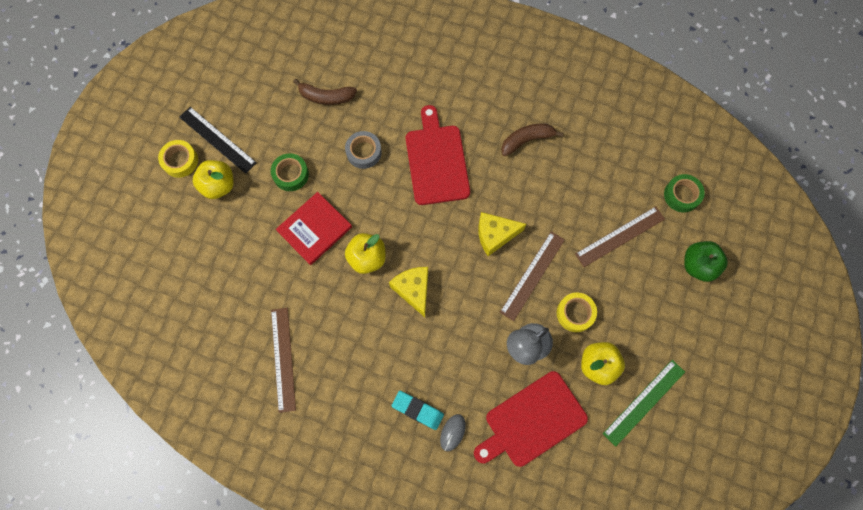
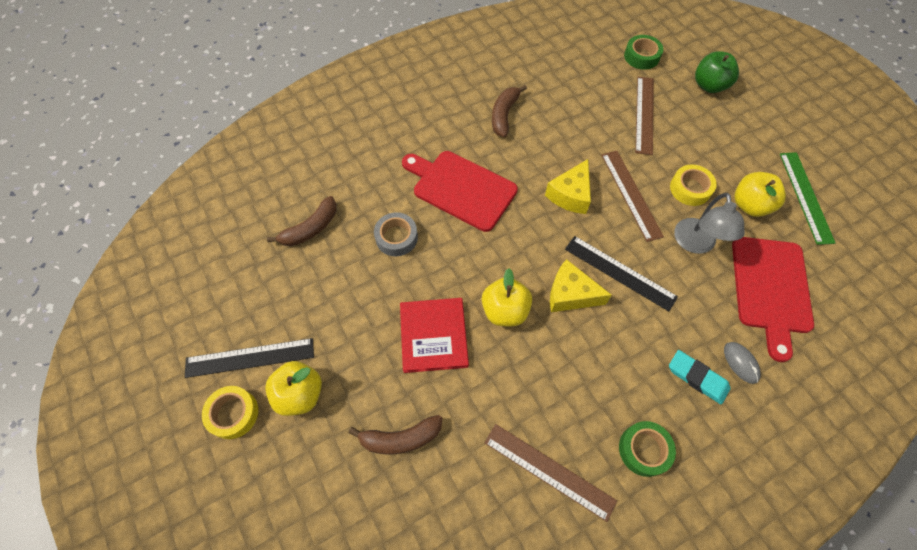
camera: 50 degrees left, 10 degrees down
(237, 261) = (401, 438): none -> brown banana
(291, 174) = (356, 316): green tape -> green tape (644, 450)
(417, 410) = (697, 378): turquoise eraser -> turquoise eraser turned 60 degrees clockwise
(458, 310) = (620, 272): none -> black ruler

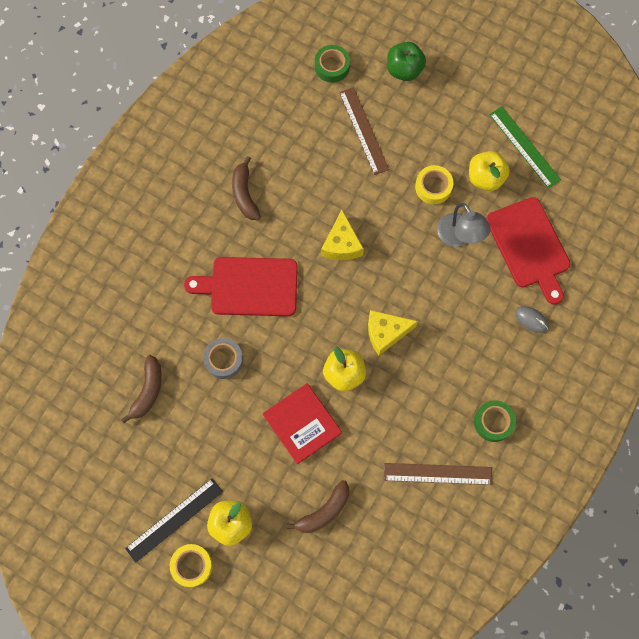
camera: 30 degrees left, 10 degrees up
(620, 272) = (413, 293): black ruler -> none
(631, 194) = (389, 218): brown ruler -> none
(697, 378) = (506, 348): turquoise eraser -> none

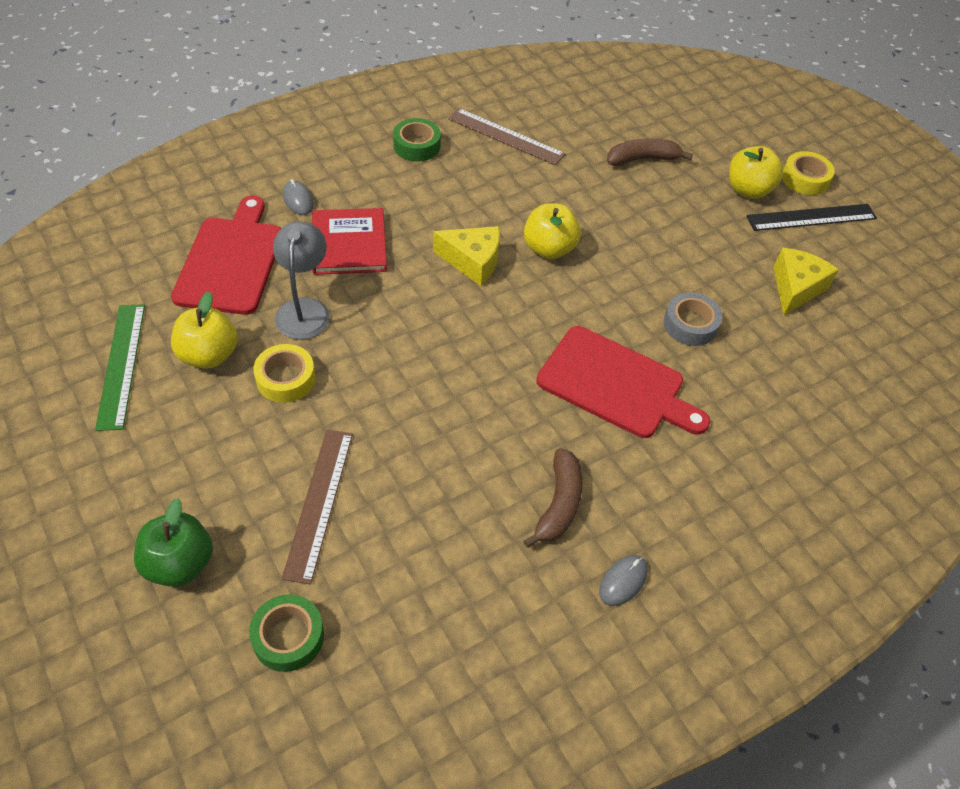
camera: 155 degrees left, 20 degrees down
(148, 391) = (803, 337): brown banana -> none
(193, 171) = (623, 581): none -> grey mouse
(302, 424) = (625, 229): red book -> red book (349, 244)
(341, 244) = (461, 373): yellow cheese -> yellow cheese (796, 288)

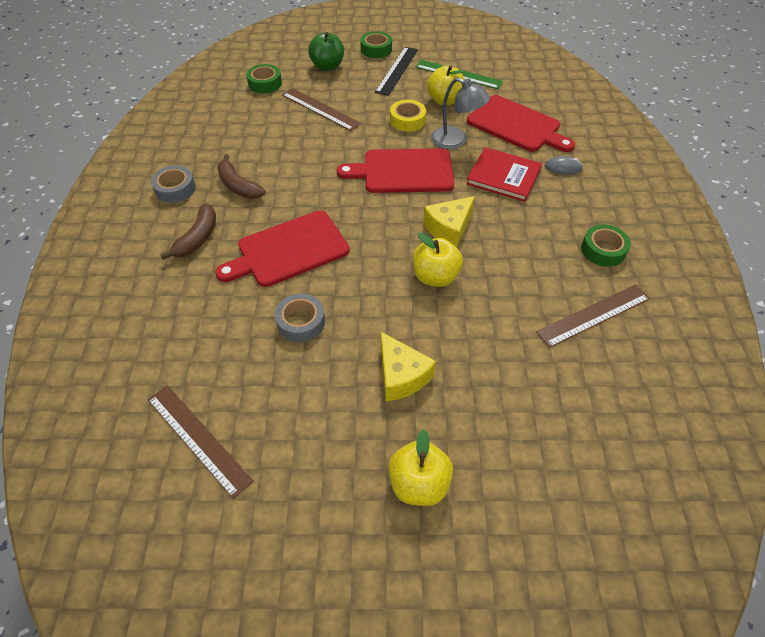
camera: 125 degrees right, 0 degrees up
(82, 515) = (376, 49): none -> green tape
(403, 338) = (403, 171): none -> red cutting board
(623, 581) = (175, 189): grey mouse -> grey tape
(642, 159) = (513, 410): brown banana -> brown banana (198, 238)
(796, 288) = (276, 427): yellow cheese -> yellow cheese (401, 376)
(805, 179) = (402, 565): yellow tape -> none
(811, 217) = (344, 519): black ruler -> black ruler (397, 70)
(855, 333) = (198, 439): none -> brown ruler

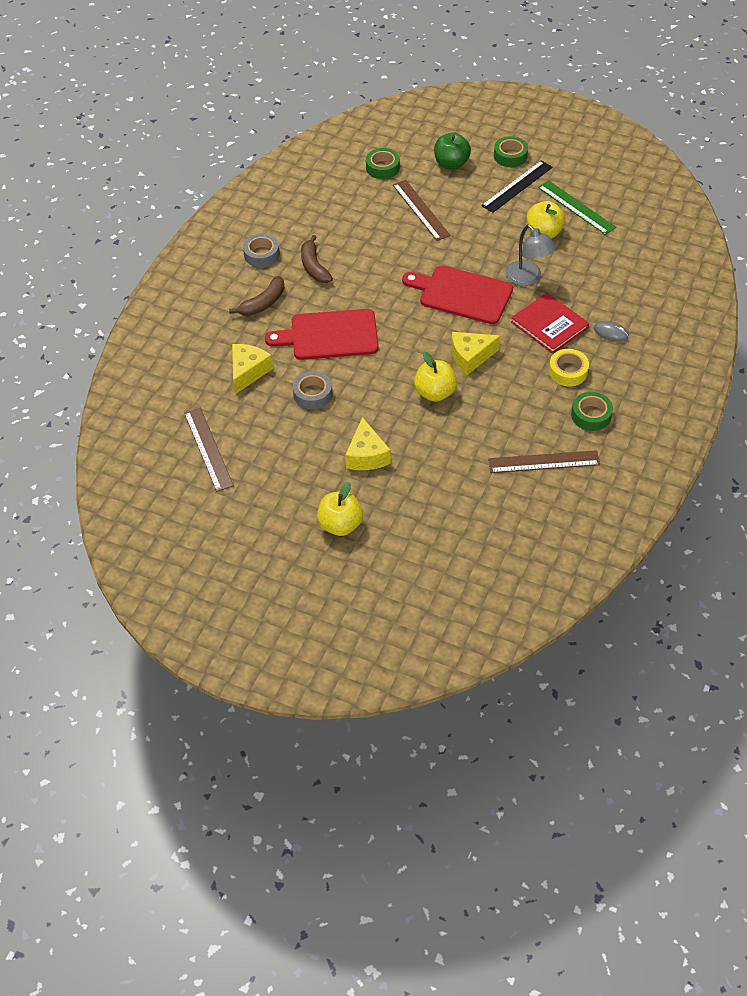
camera: 25 degrees right, 0 degrees up
(211, 320) = (248, 372): none -> yellow cheese
(407, 120) = (495, 244): yellow tape -> yellow tape (568, 371)
(516, 125) = (596, 278): red cutting board -> none

